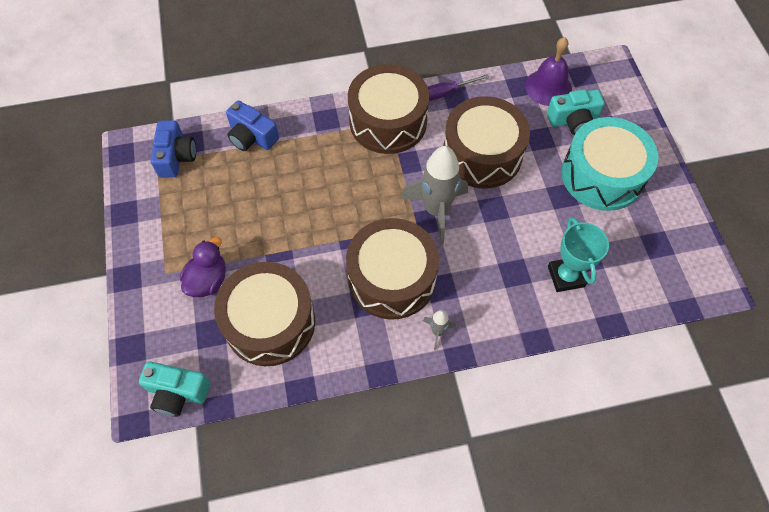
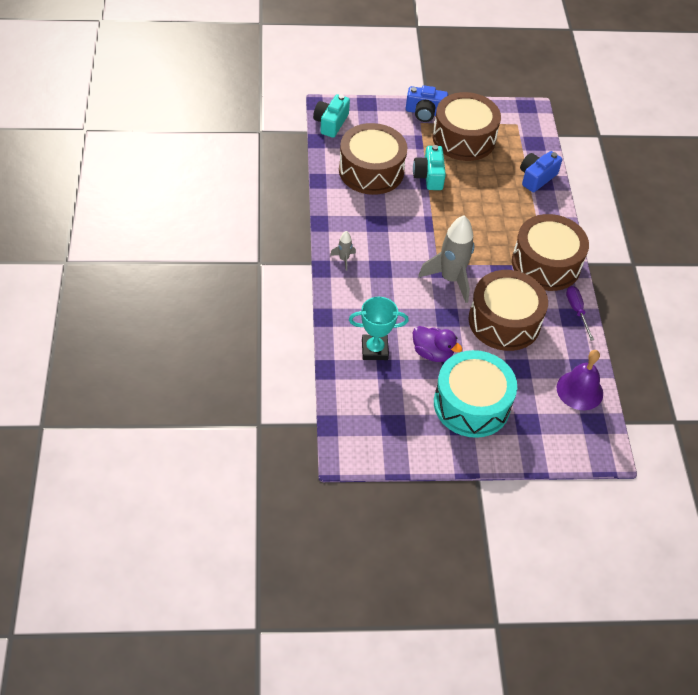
camera: 95 degrees right, 10 degrees down
(176, 157) = (521, 134): blue camera -> blue camera (425, 112)
(208, 280) = (410, 143): purple duck -> purple duck (432, 353)
(392, 278) = (393, 241): brown drum -> brown drum (463, 138)
(573, 120) = (537, 399): turquoise camera -> turquoise camera (429, 176)

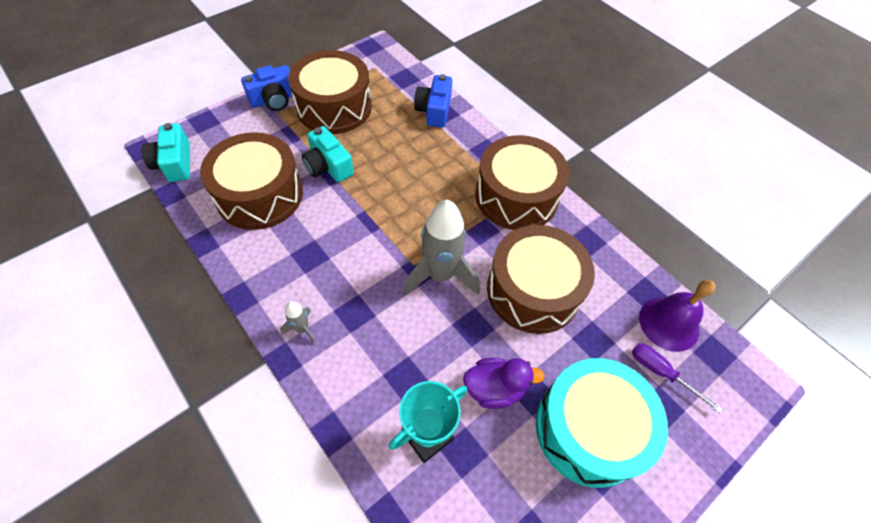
camera: 35 degrees left, 5 degrees up
(577, 311) = (586, 230): purple screwdriver -> purple screwdriver (661, 373)

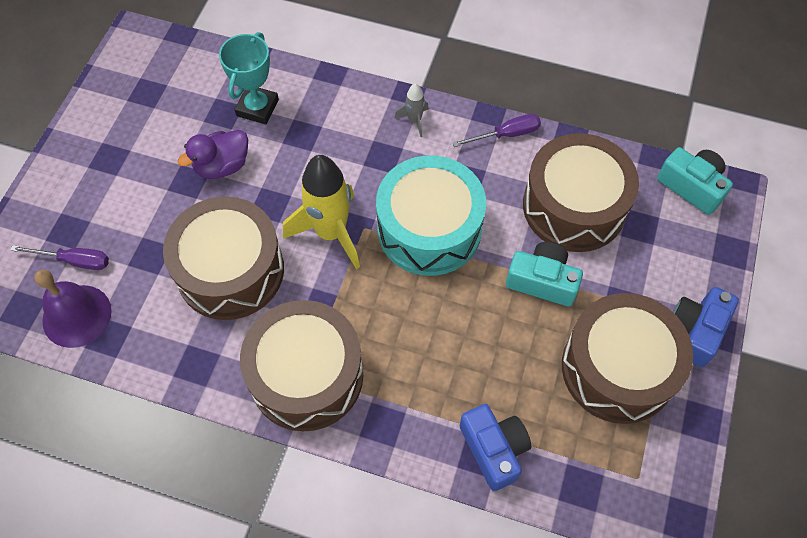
camera: 150 degrees right, 5 degrees up
(246, 271) = (506, 135): none -> purple screwdriver
(440, 275) = (331, 232): grey rocket -> yellow rocket
(589, 429) = (128, 180): turquoise drum -> turquoise drum (429, 229)

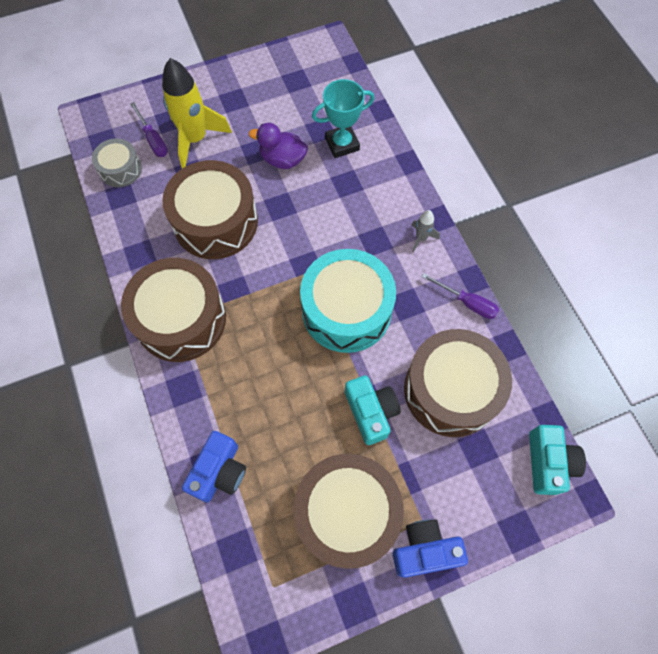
camera: 50 degrees right, 5 degrees up
(77, 315) = (120, 169): purple bell -> grey drum
(331, 232) = (291, 255): yellow rocket -> yellow rocket (195, 139)

